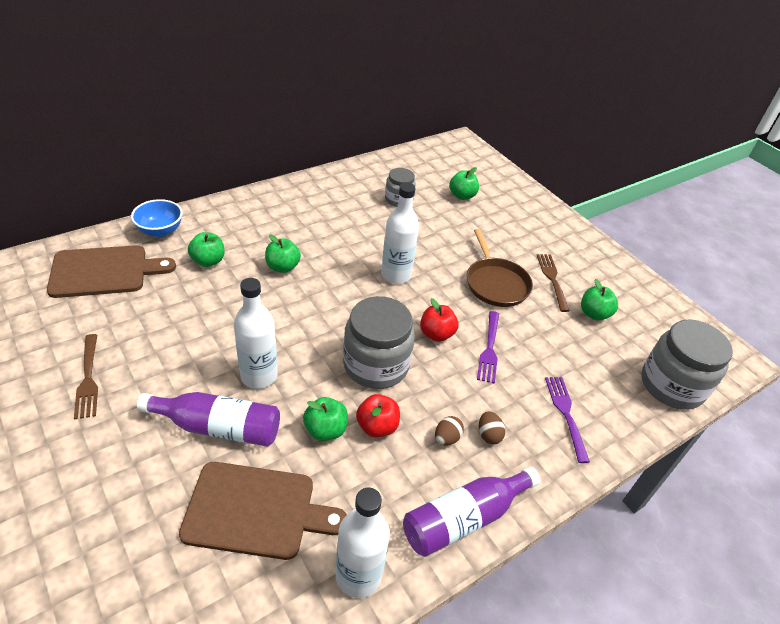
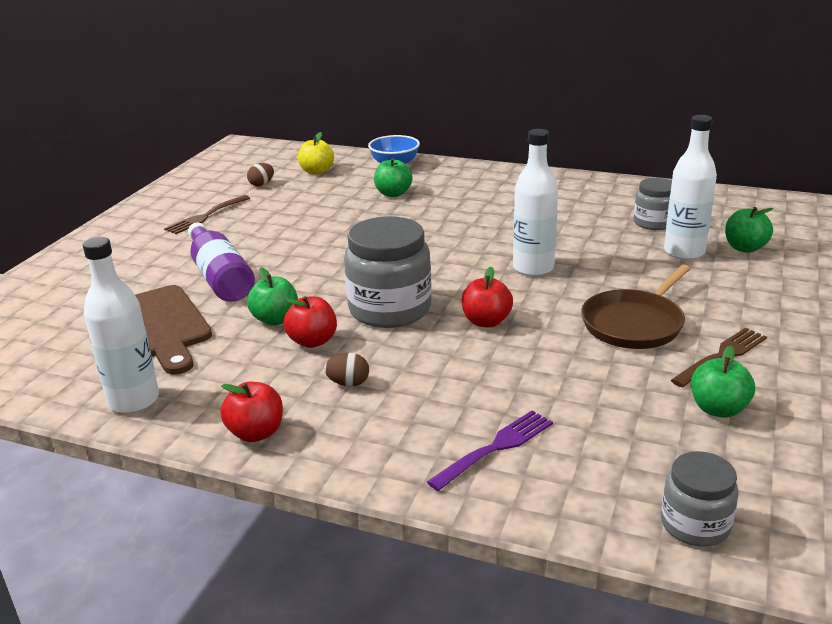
camera: 60 degrees right, 15 degrees down
(104, 271) = (317, 171): brown cutting board -> yellow apple
(259, 376) = (296, 267): white bottle -> white bottle (684, 252)
(282, 267) = (441, 220): green apple -> none
(464, 518) = (256, 433): purple bottle -> red apple
(488, 435) = (387, 406): brown egg -> brown egg (261, 184)
(489, 349) = (517, 359): purple fork -> none
(671, 385) = (695, 524): grey jar -> grey jar, size x0.57

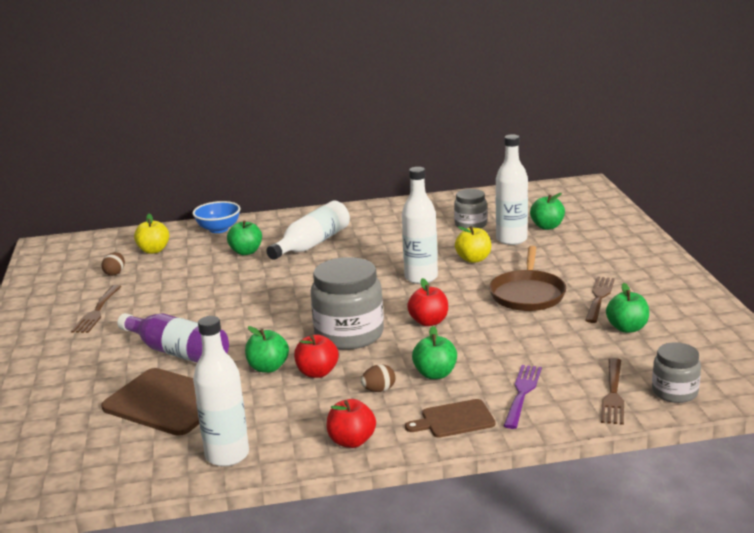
camera: 30 degrees left, 5 degrees down
(385, 450) = (454, 419): none -> brown cutting board
(425, 386) = (435, 374): none -> green apple
(463, 201) = (312, 244): none -> white bottle
(607, 493) = (613, 394): none -> brown fork
(614, 263) = (473, 259): none -> yellow apple

